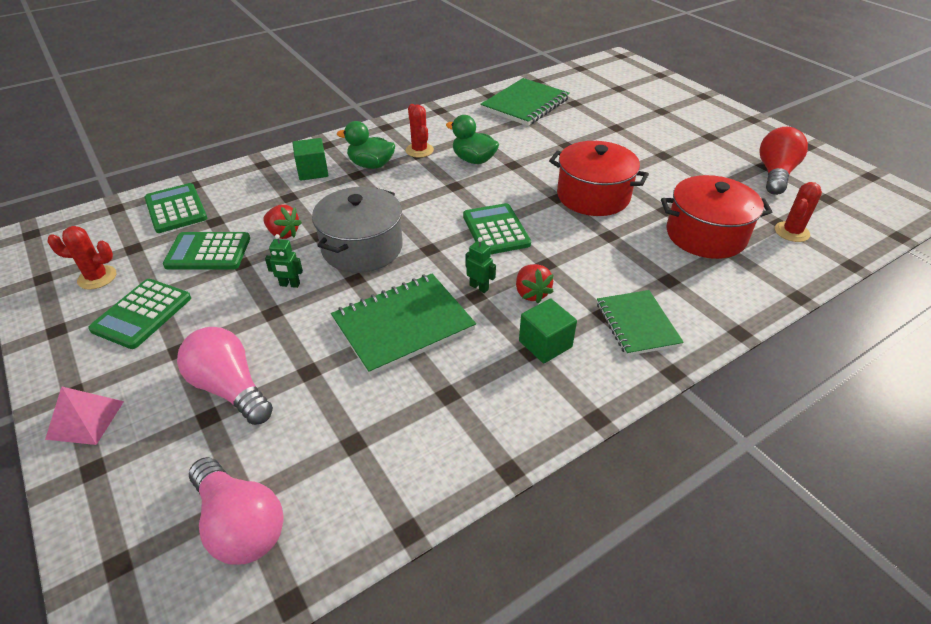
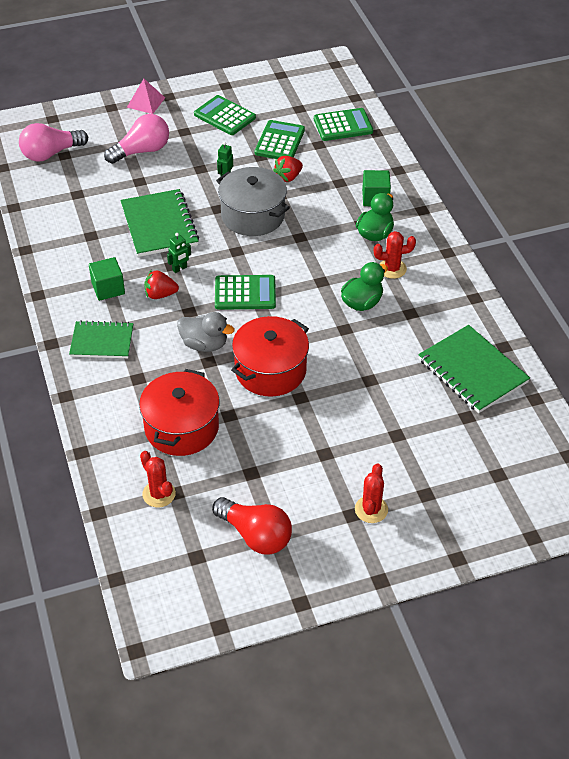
camera: 105 degrees right, 5 degrees up
(97, 277) = (271, 96): red cactus -> red cactus (371, 509)
(587, 243) = (204, 344): none -> grey duck

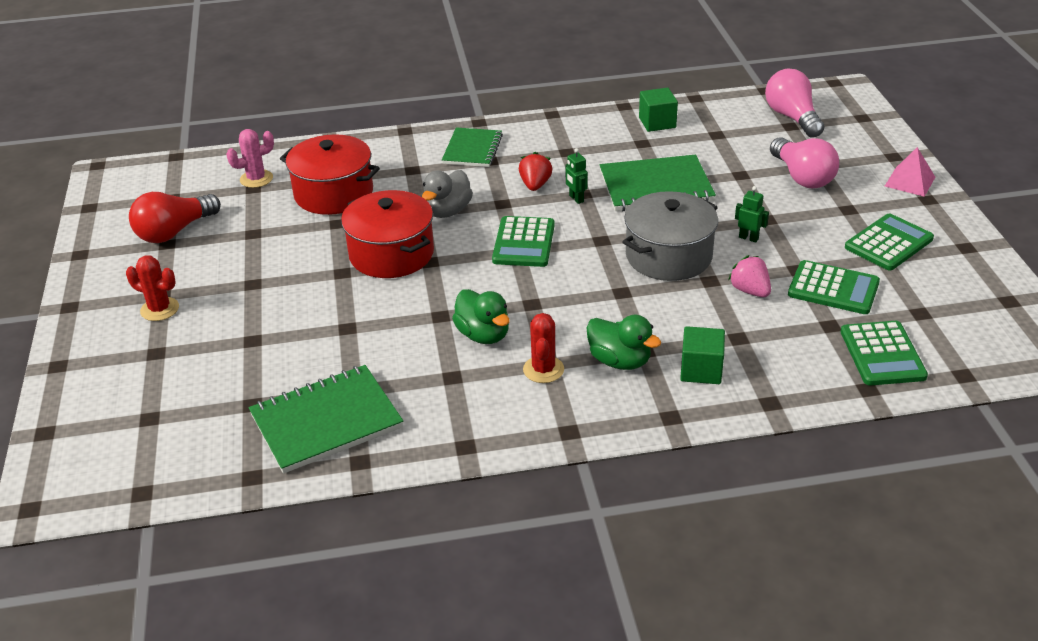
camera: 100 degrees right, 10 degrees down
(108, 288) = (552, 153): green cube -> green cube (657, 123)
(159, 494) = (256, 179): red cactus -> pink cactus
(288, 177) = (750, 291): red strawberry -> pink strawberry

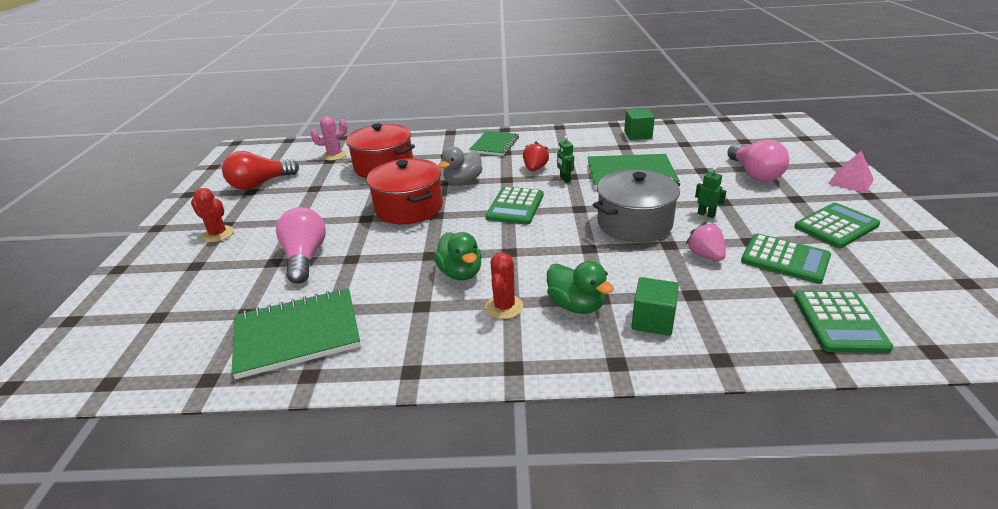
camera: 10 degrees right, 5 degrees down
(792, 117) = (746, 136): pink light bulb -> pink light bulb (305, 257)

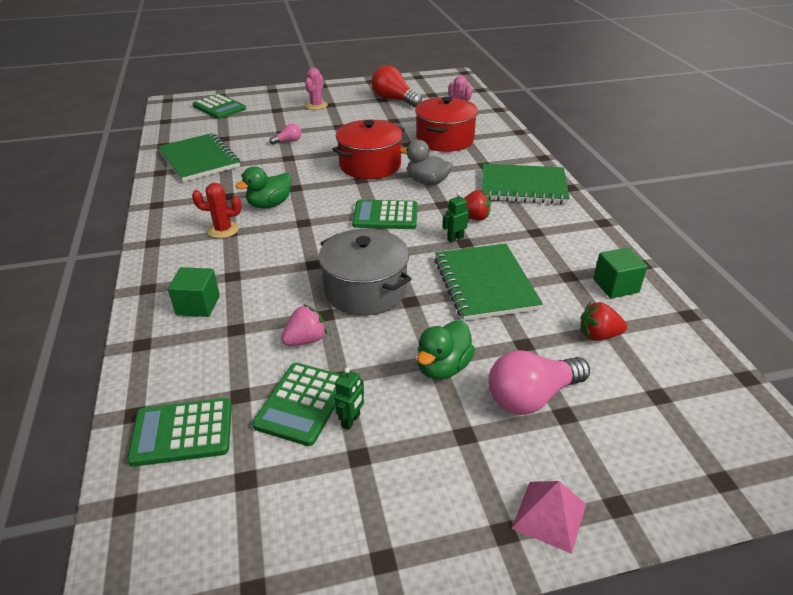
camera: 75 degrees right, 5 degrees up
(218, 234) = (316, 105): red cactus -> pink cactus
(305, 257) = (288, 141): pink light bulb -> pink light bulb, size x0.49
(494, 145) = (523, 187): green notebook -> green notebook, size x1.51
(576, 305) = (222, 263): green duck -> green duck (443, 367)
(690, 147) = (598, 335): none -> red strawberry
(706, 214) = (397, 344): green robot -> green robot (351, 421)
(836, 226) = (390, 467): green calculator -> green calculator (219, 107)

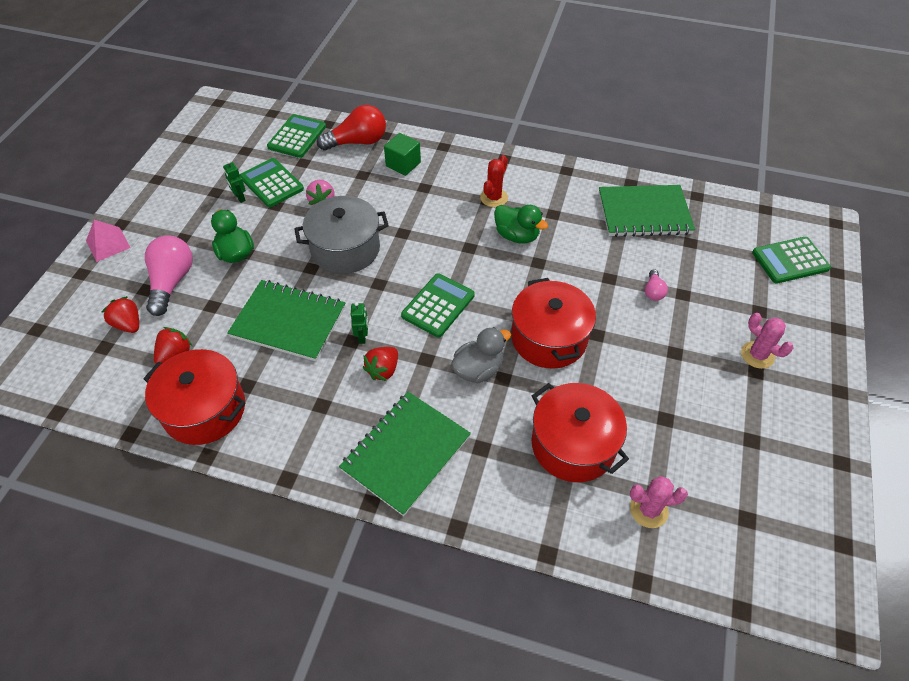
camera: 120 degrees right, 15 degrees up
(269, 204) = (517, 236): green duck -> green duck turned 135 degrees clockwise
(394, 99) = (744, 456): red light bulb -> red light bulb (357, 142)
(615, 286) = (204, 410): green cube -> red pot
(615, 395) = (128, 324): none -> red strawberry

